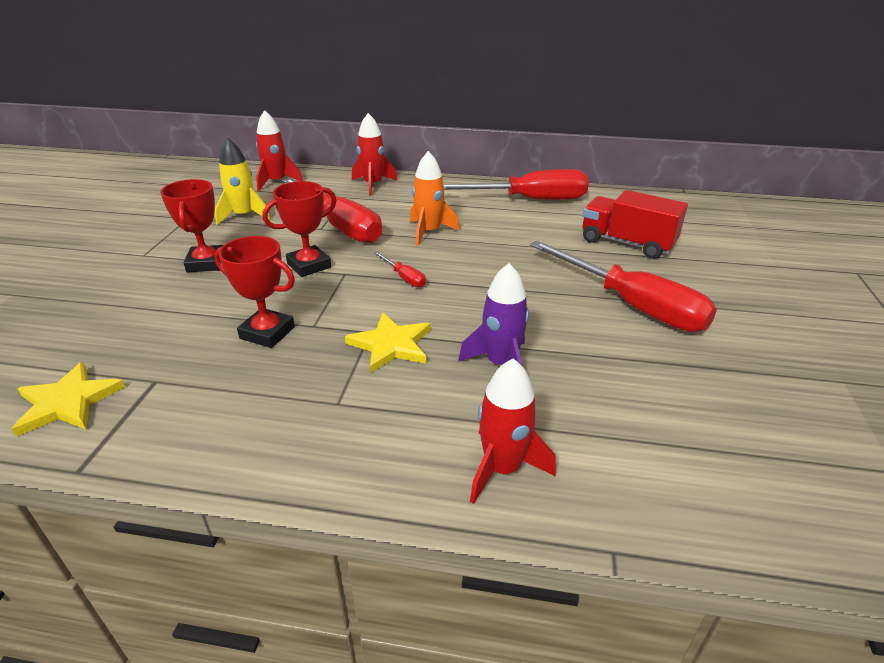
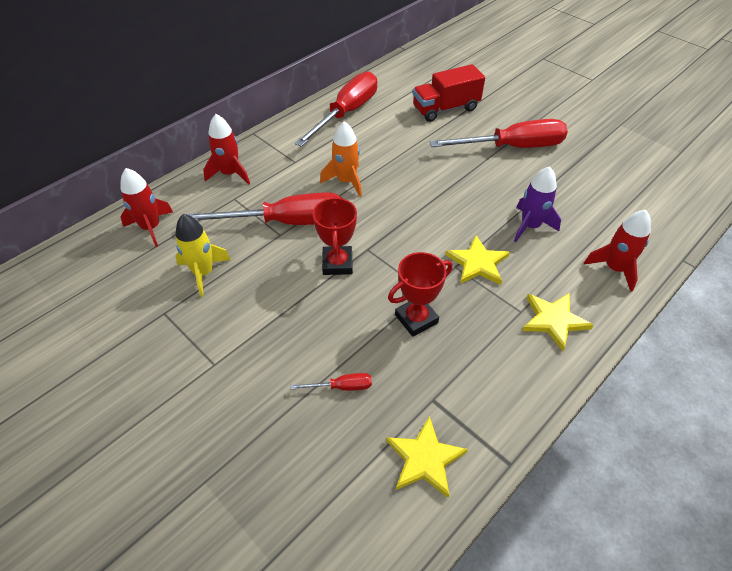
camera: 55 degrees left, 15 degrees up
(206, 263) = (274, 324): red trophy -> none
(344, 436) = (554, 320): none -> yellow star
(404, 278) = (400, 222): red screwdriver -> red screwdriver (342, 387)

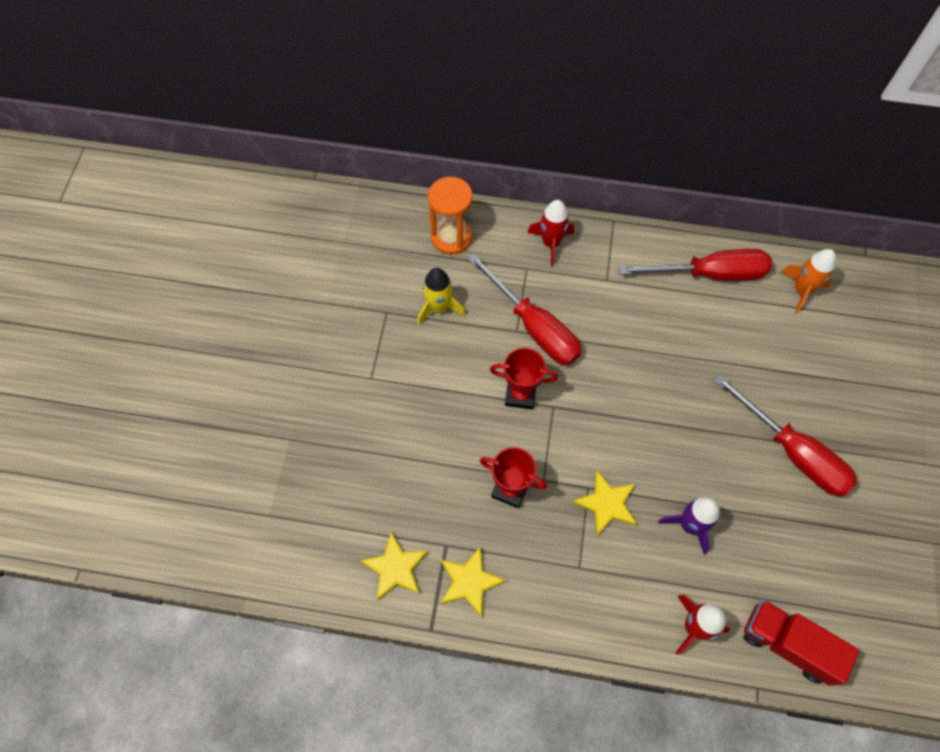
camera: 55 degrees right, 15 degrees up
(151, 227) = (451, 237): red rocket -> orange hourglass
(337, 263) = (520, 394): red trophy -> red trophy turned 45 degrees clockwise
(342, 387) = (412, 475): red screwdriver -> none
(346, 181) = (617, 337): orange rocket -> orange rocket (801, 290)
(445, 108) = (798, 355): red truck -> red truck (788, 644)
(554, 320) = (590, 599): yellow star -> yellow star (469, 581)

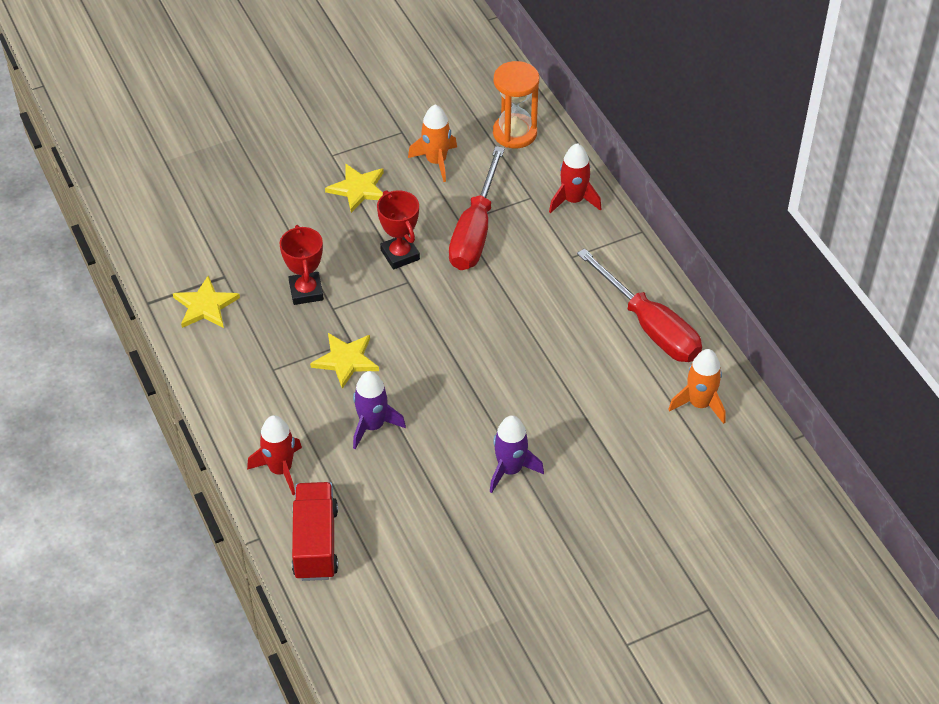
camera: 55 degrees right, 15 degrees down
(395, 568) = (181, 255): yellow star -> yellow star (358, 189)
(439, 308) = (436, 161): yellow rocket -> orange rocket
(792, 452) = (510, 470): red screwdriver -> purple rocket

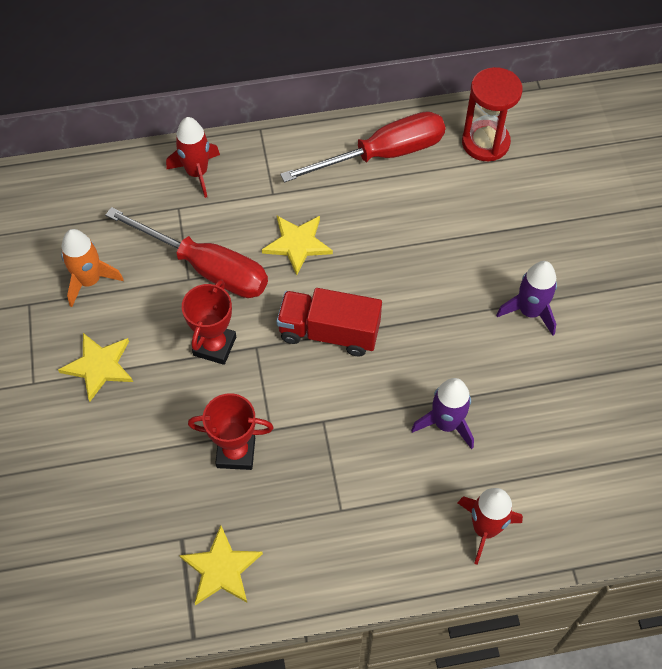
camera: 75 degrees left, 10 degrees up
(315, 543) = (589, 511): red truck -> red truck (329, 332)
(346, 360) = (349, 431): yellow star -> yellow star (297, 244)
(400, 255) = (214, 346): red trophy -> red trophy turned 60 degrees counterclockwise
(514, 133) = (80, 199): orange hourglass -> none
(699, 404) = (485, 143): orange rocket -> red hourglass

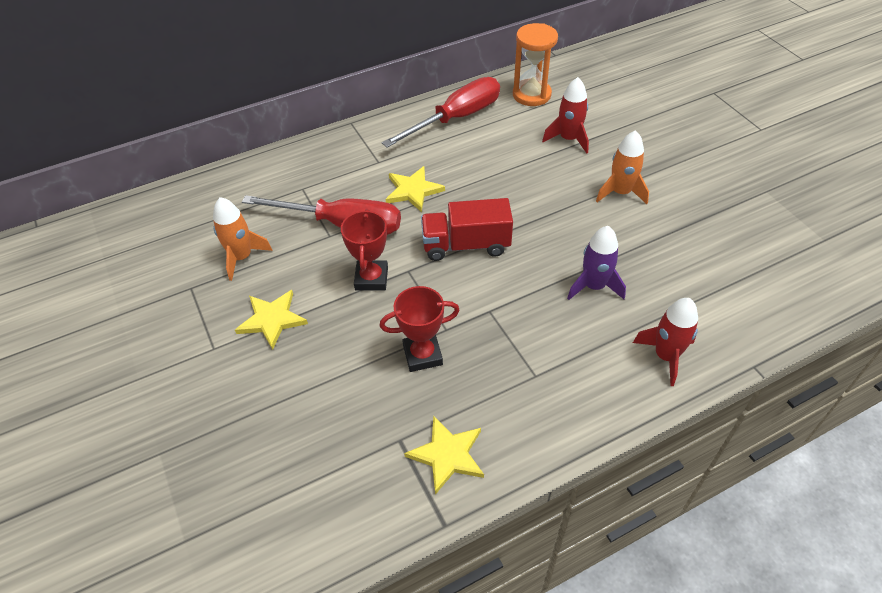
camera: 15 degrees left, 10 degrees down
(197, 173) = (309, 162): red rocket -> red rocket (568, 139)
(485, 143) = (531, 95): red hourglass -> orange hourglass
(529, 311) = (620, 192): purple rocket -> orange rocket

